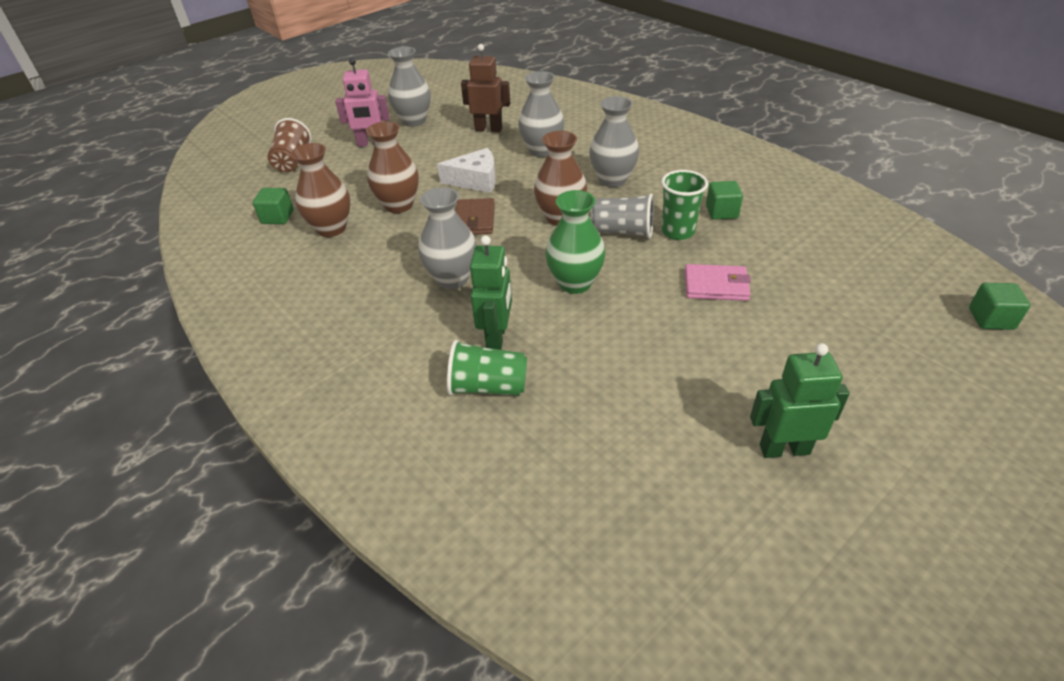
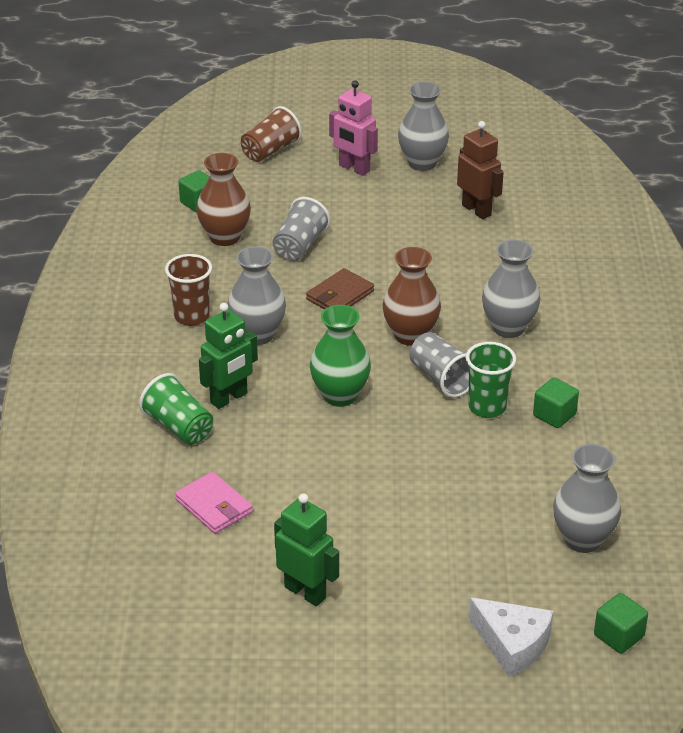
camera: 40 degrees right, 5 degrees down
(380, 296) = (192, 316): none -> brown cup
(399, 205) = (299, 246): brown vase -> grey cup
(475, 180) = (391, 258): white cheese -> white cheese (512, 644)
(542, 150) = (491, 261): grey vase -> grey vase (583, 539)
(716, 285) = (443, 467): pink wallet -> pink wallet (214, 506)

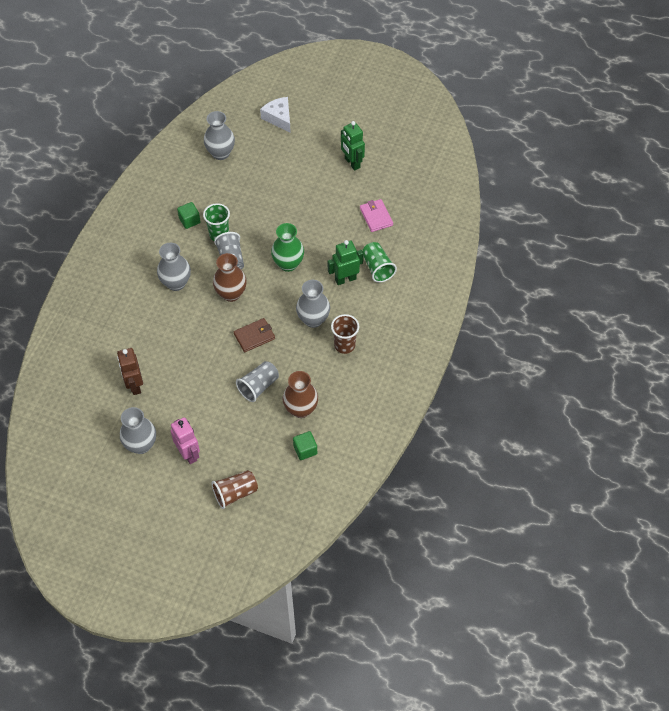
camera: 160 degrees left, 20 degrees up
(618, 636) = (235, 109): green cube -> none

